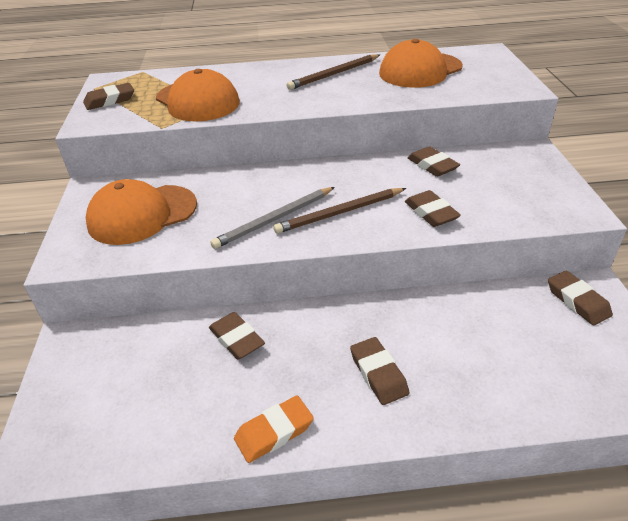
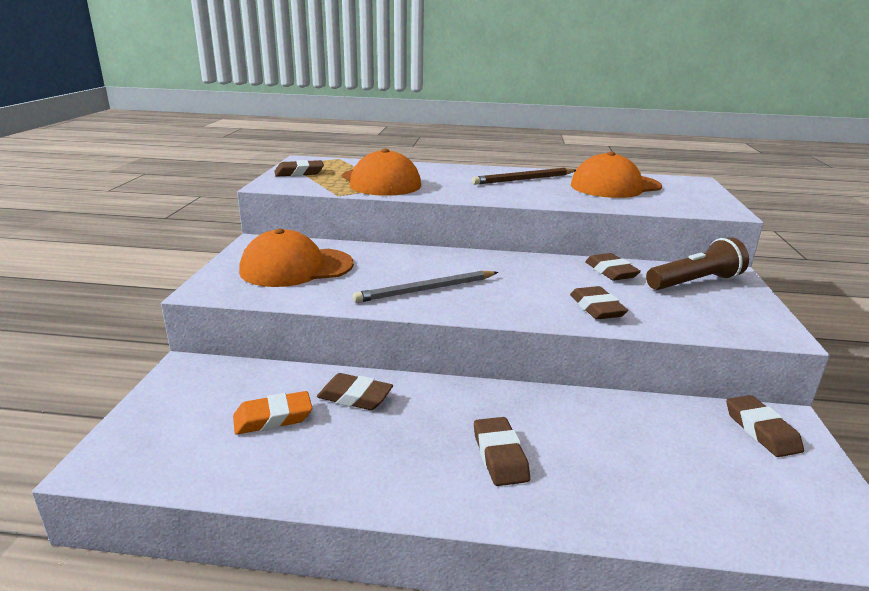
camera: 10 degrees right, 15 degrees down
(236, 339) = (355, 397): brown eraser -> brown eraser turned 45 degrees counterclockwise
(274, 432) = (363, 487): orange eraser -> orange eraser (273, 418)
(339, 213) = (496, 294): brown pencil -> none
(506, 166) = (694, 282): none -> brown flashlight

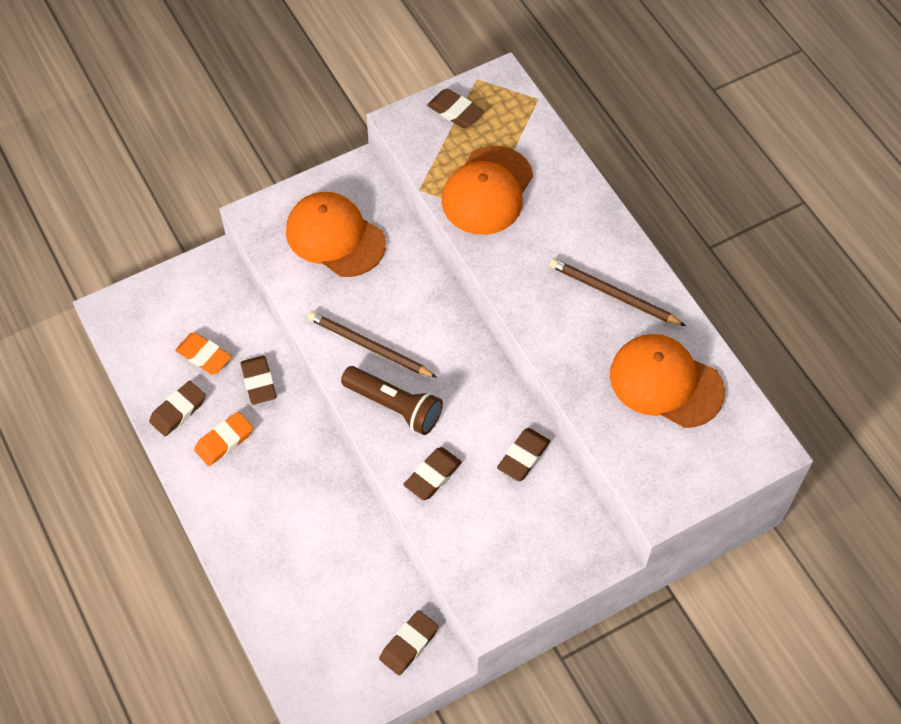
camera: 55 degrees right, 35 degrees up
(395, 450) = (224, 441): none -> orange eraser
(426, 290) = (369, 346): grey pencil -> brown pencil
(500, 456) = (260, 499): brown eraser -> brown eraser (178, 411)
(694, 282) = (553, 530): brown flashlight -> brown flashlight (394, 406)

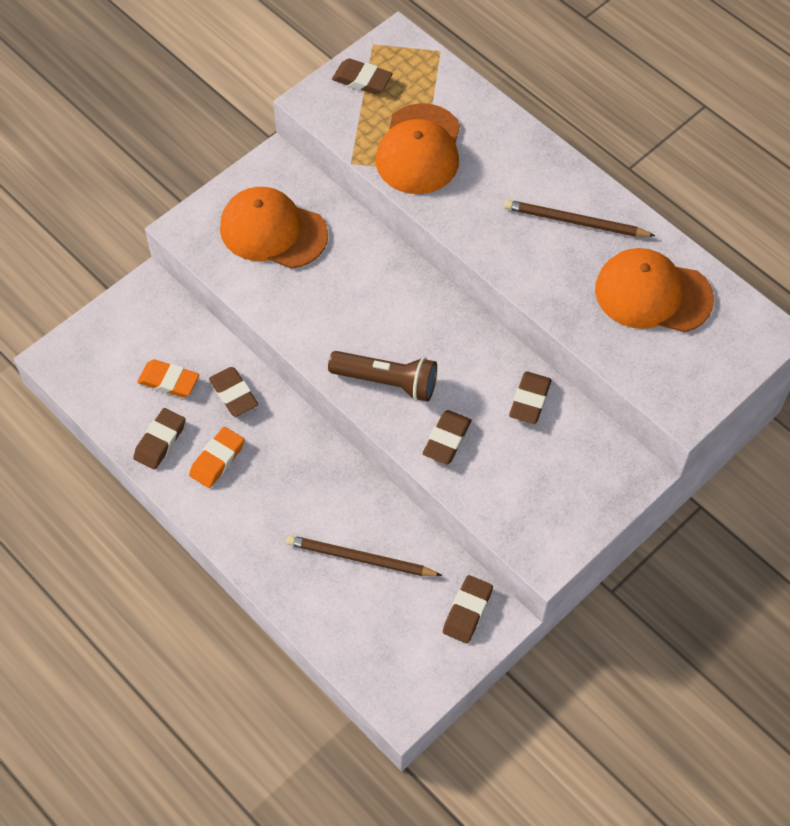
camera: 15 degrees left, 0 degrees up
(369, 346) = (342, 330): brown pencil -> brown pencil (360, 558)

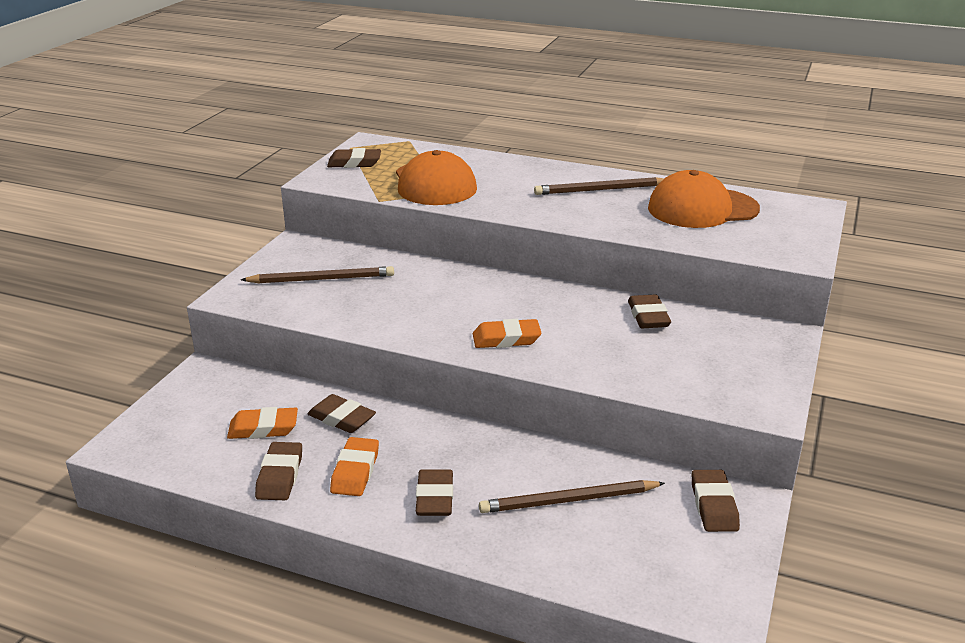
camera: 25 degrees left, 30 degrees down
(273, 231) = (322, 279): orange cap -> brown pencil
(387, 382) = (506, 339): brown flashlight -> orange eraser
(447, 439) = (597, 359): brown eraser -> brown eraser (435, 498)

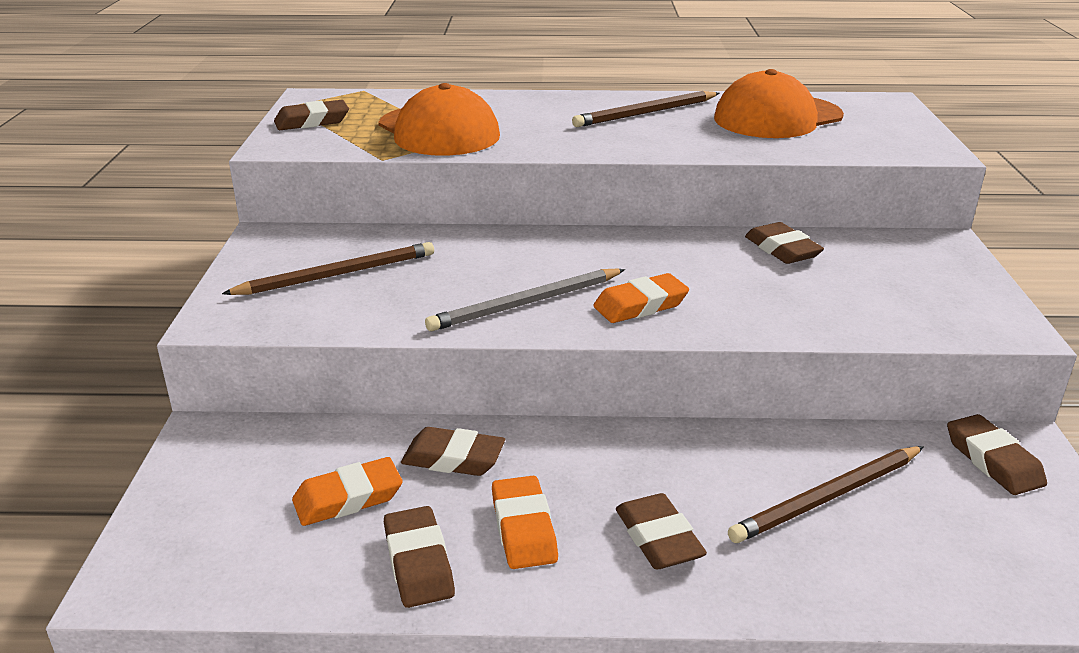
camera: 20 degrees left, 0 degrees up
(429, 323) = (526, 304): none -> grey pencil

